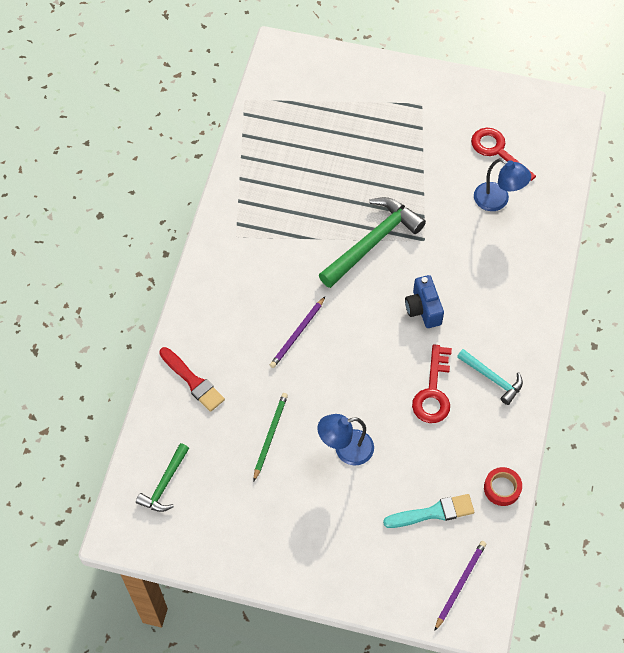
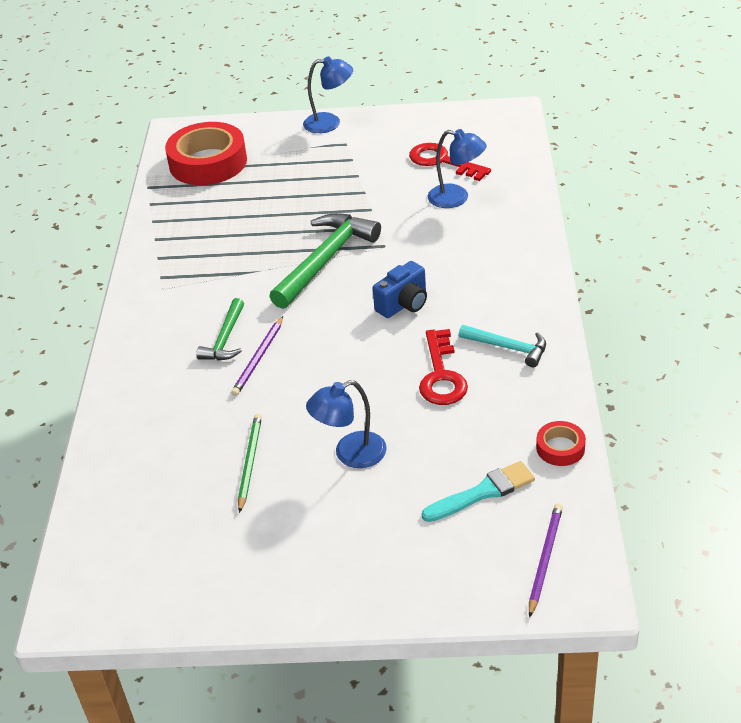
camera: 10 degrees left, 20 degrees down
(165, 483) = (121, 543): green hammer -> green hammer (225, 339)
(193, 381) = (137, 431): red brush -> none
(299, 97) = (208, 162): none -> red tape
(414, 76) = (330, 123): none -> blue lamp
(423, 309) = (403, 304): blue camera -> blue camera turned 105 degrees counterclockwise

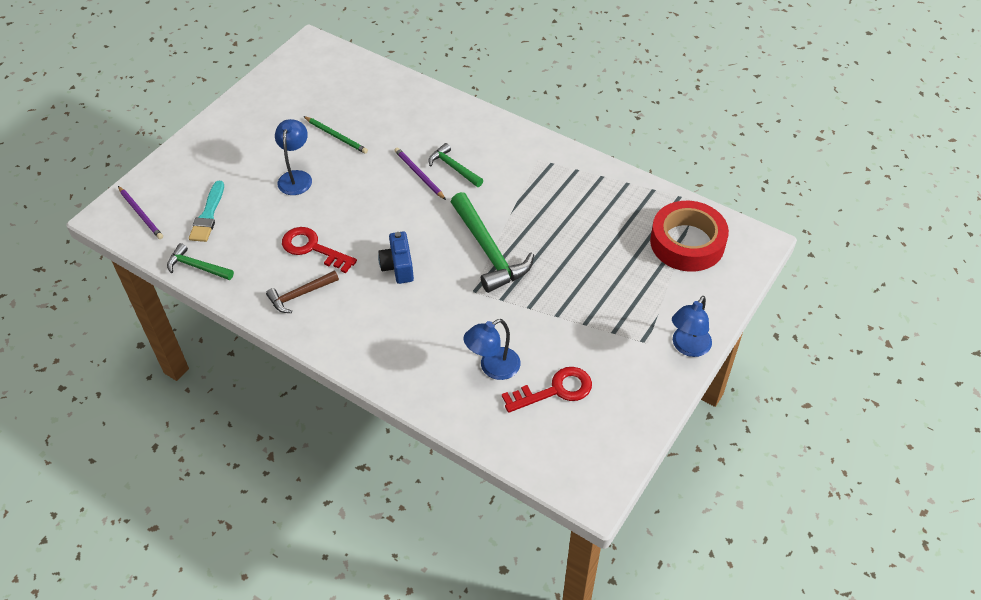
camera: 120 degrees right, 10 degrees up
(508, 348) = (300, 295): turquoise hammer -> brown hammer
(560, 448) = (197, 267): red tape -> green hammer

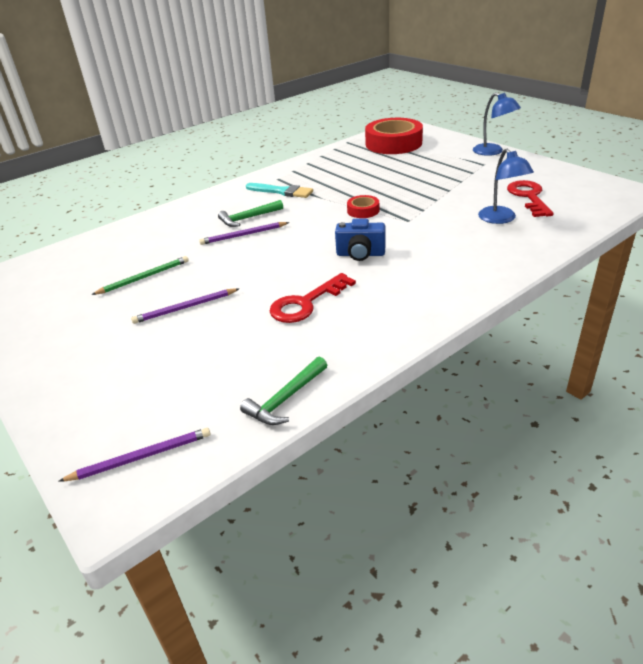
camera: 70 degrees left, 15 degrees down
(208, 215) = (195, 384): turquoise brush -> turquoise brush (281, 191)
(296, 177) = (185, 308): blue lamp -> purple pencil
(300, 295) = (373, 316): brown hammer -> none
(488, 251) = (363, 210): green hammer -> red tape

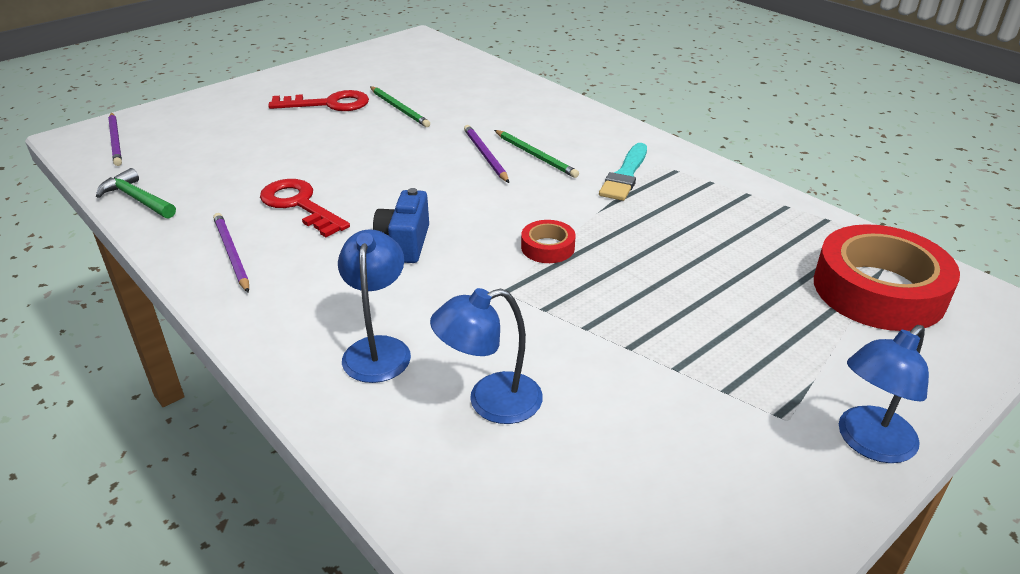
camera: 85 degrees right, 0 degrees up
(185, 308) = (326, 136): purple pencil -> purple pencil (231, 253)
(248, 218) = (535, 156): green hammer -> green pencil
(471, 251) = (378, 349): none -> blue lamp
(528, 197) = (591, 462): red key -> red key (328, 104)

